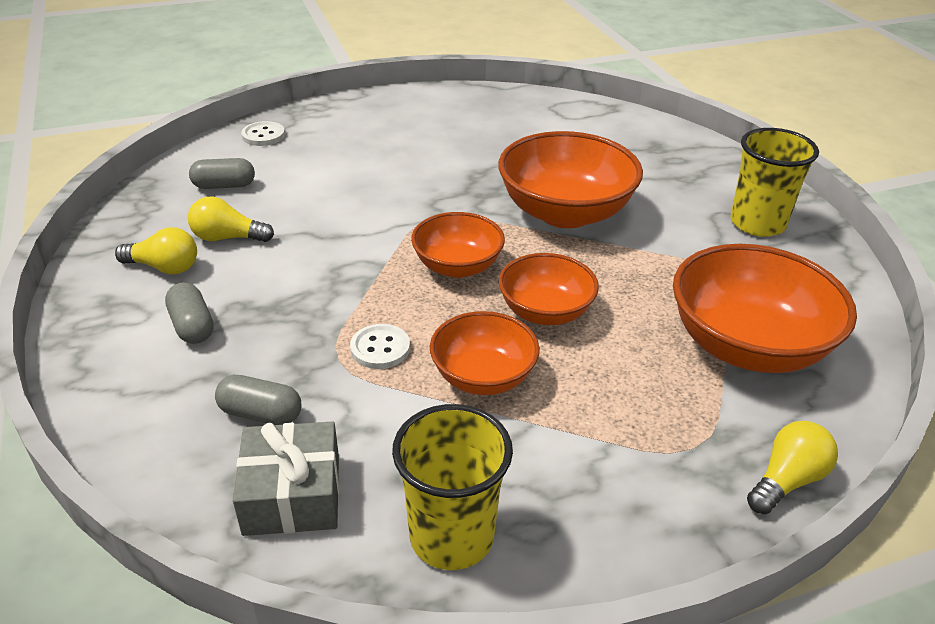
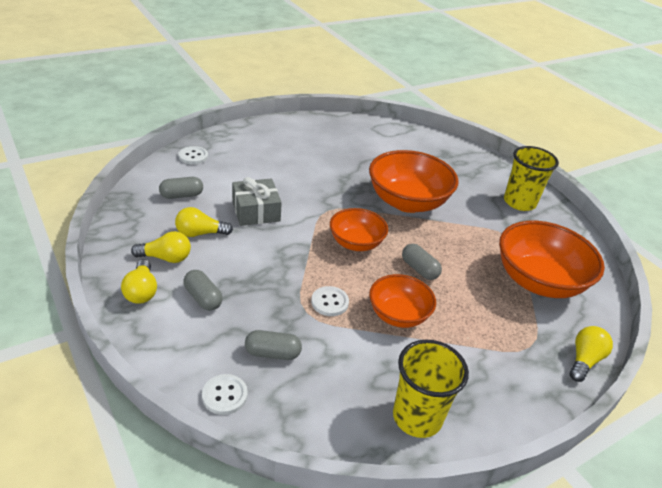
camera: 15 degrees left, 0 degrees up
(110, 309) = (141, 291): none -> yellow light bulb
(162, 467) = (224, 395): none -> white button
(292, 494) = (313, 403): grey gift -> grey gift (256, 211)
(545, 312) = (419, 269): orange bowl -> grey capsule

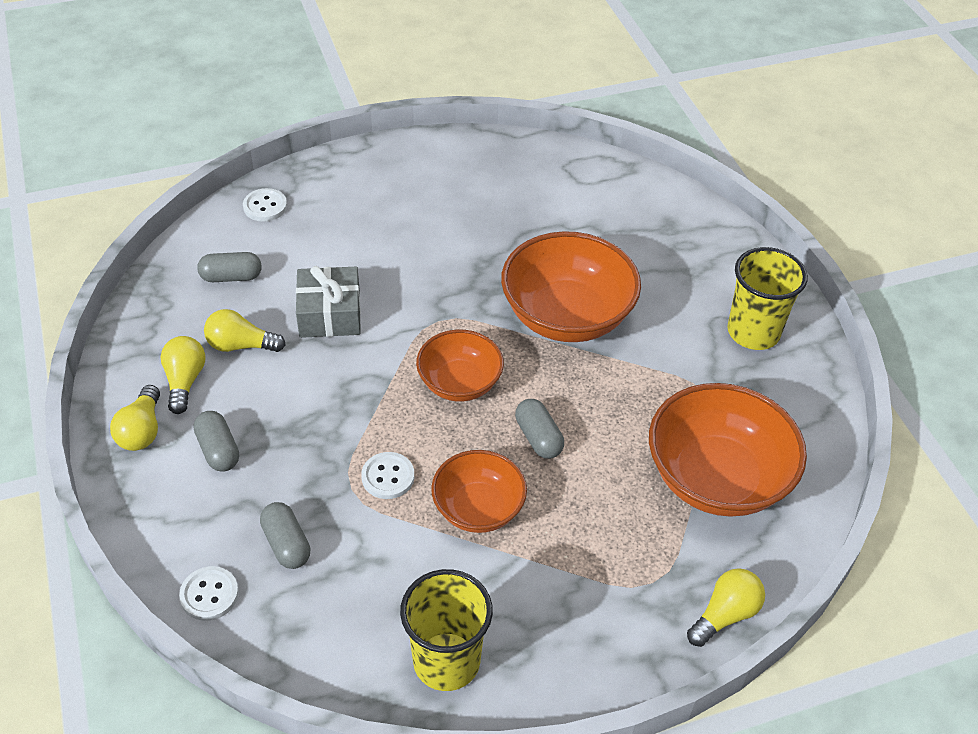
camera: 15 degrees right, 10 degrees up
(166, 258) = (185, 381): yellow light bulb -> yellow light bulb turned 105 degrees counterclockwise
(272, 353) = (286, 544): grey capsule -> grey capsule turned 45 degrees clockwise

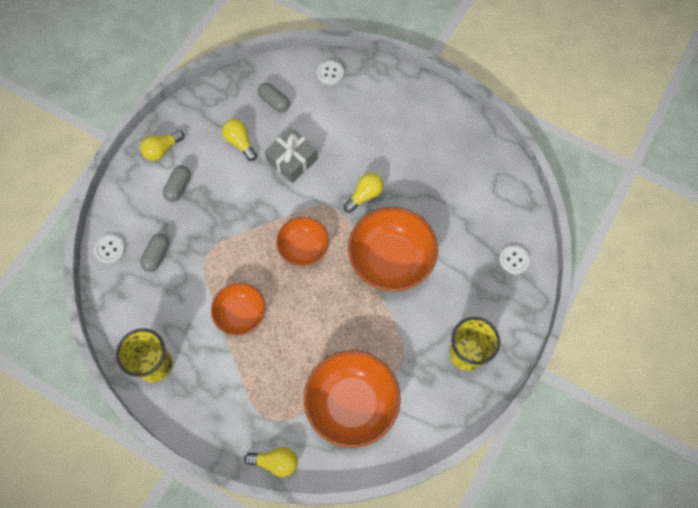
camera: 50 degrees right, 20 degrees up
(185, 381) = (201, 141): yellow light bulb -> yellow light bulb (364, 195)
(388, 477) = (224, 264): white button -> white button (513, 260)
(538, 438) = (303, 307): grey capsule -> none

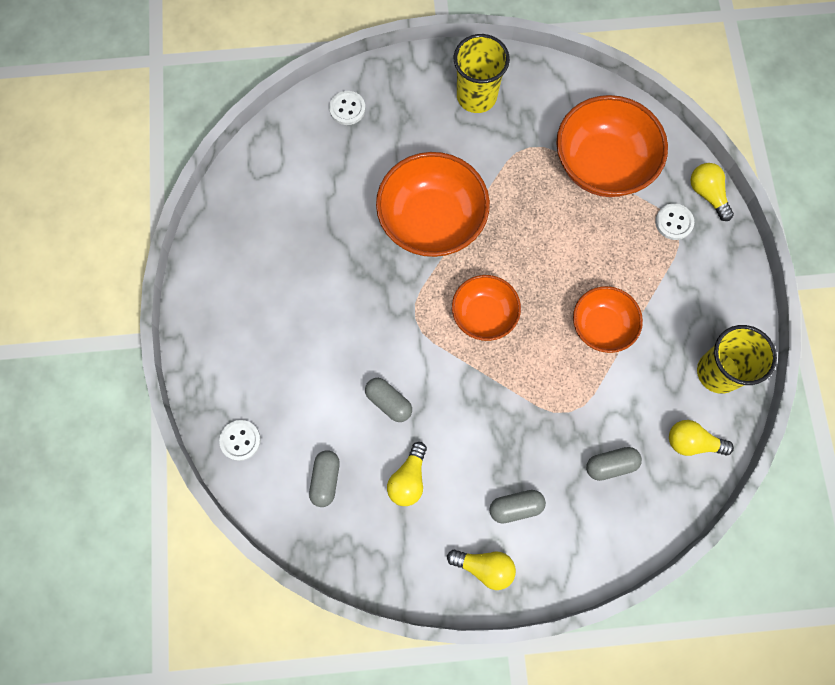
camera: 125 degrees left, 5 degrees up
(110, 249) = (645, 524): white button -> white button (674, 222)
(292, 160) = (388, 402): grey gift -> grey capsule
(364, 195) = (377, 294): yellow light bulb -> yellow light bulb (692, 442)

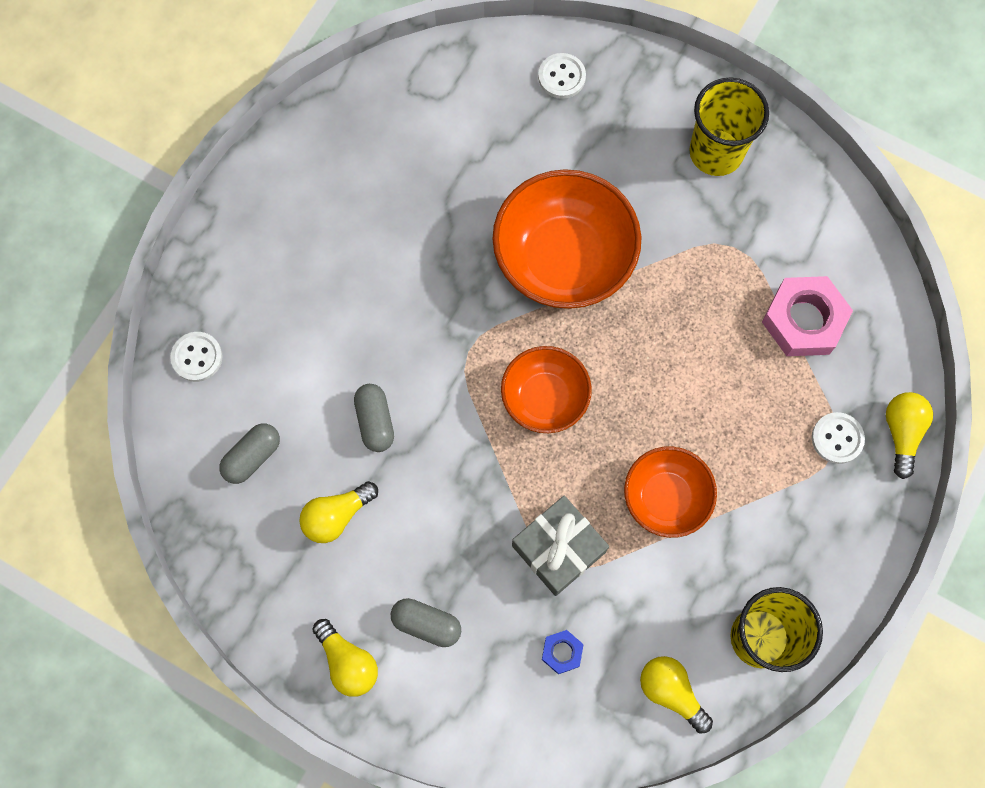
camera: 35 degrees right, 0 degrees up
(561, 402) = (558, 549): none -> grey gift
(602, 164) = (803, 320): orange bowl -> pink nut
(610, 465) = (562, 652): grey capsule -> blue nut

